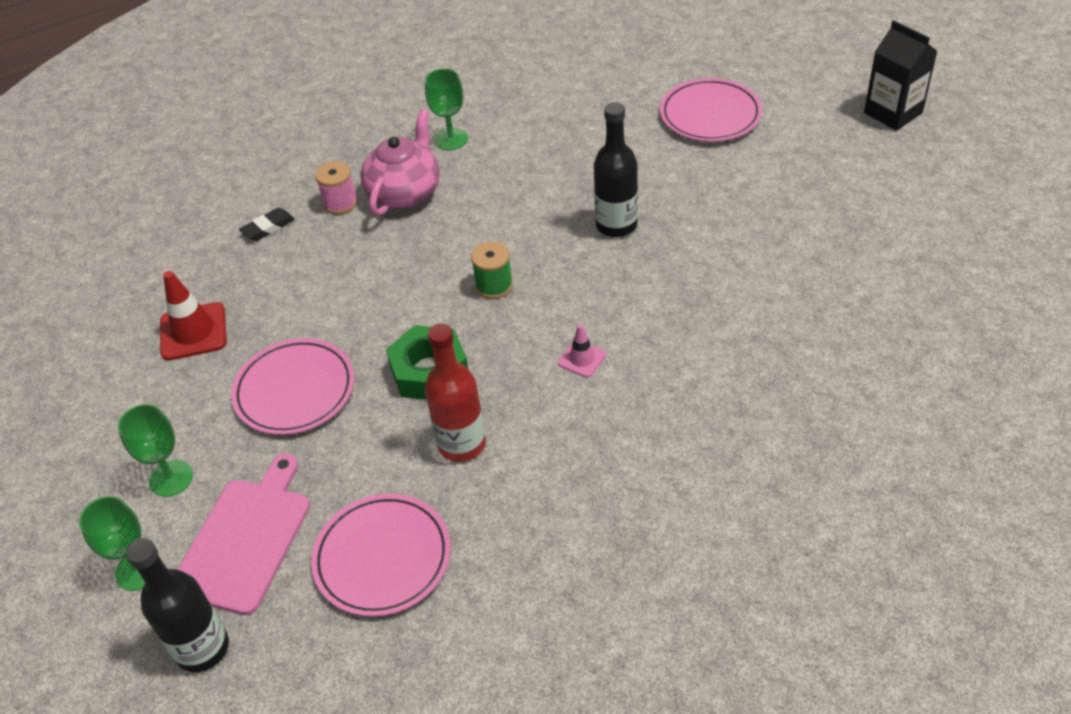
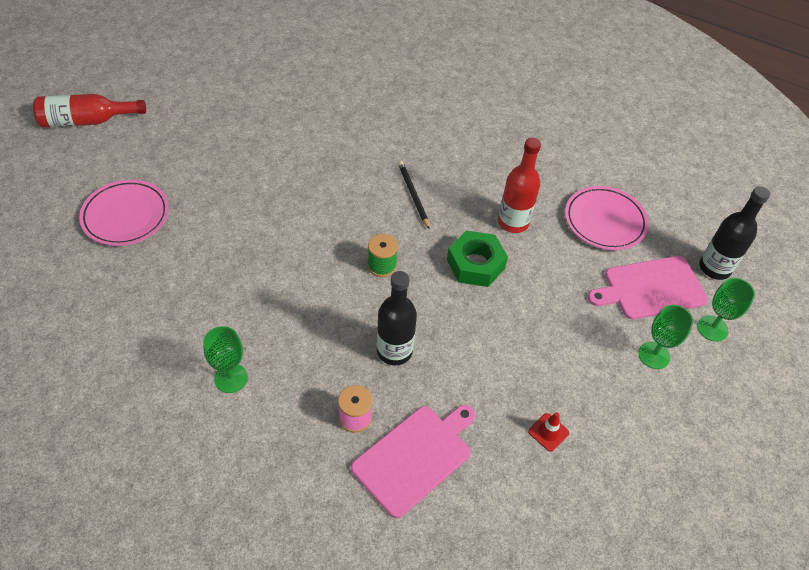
camera: 130 degrees left, 5 degrees up
(193, 332) = (548, 432): red traffic cone -> red traffic cone, size x0.57
(268, 227) = (414, 457): black eraser -> pink cutting board
(295, 390) = (544, 329): pink plate -> none
(405, 192) = (316, 375): pink teapot -> none
(582, 359) = (413, 195): pink traffic cone -> black pencil
(616, 225) = (283, 224): black bottle -> black bottle (394, 351)
(893, 113) = (86, 121): black carton -> red bottle

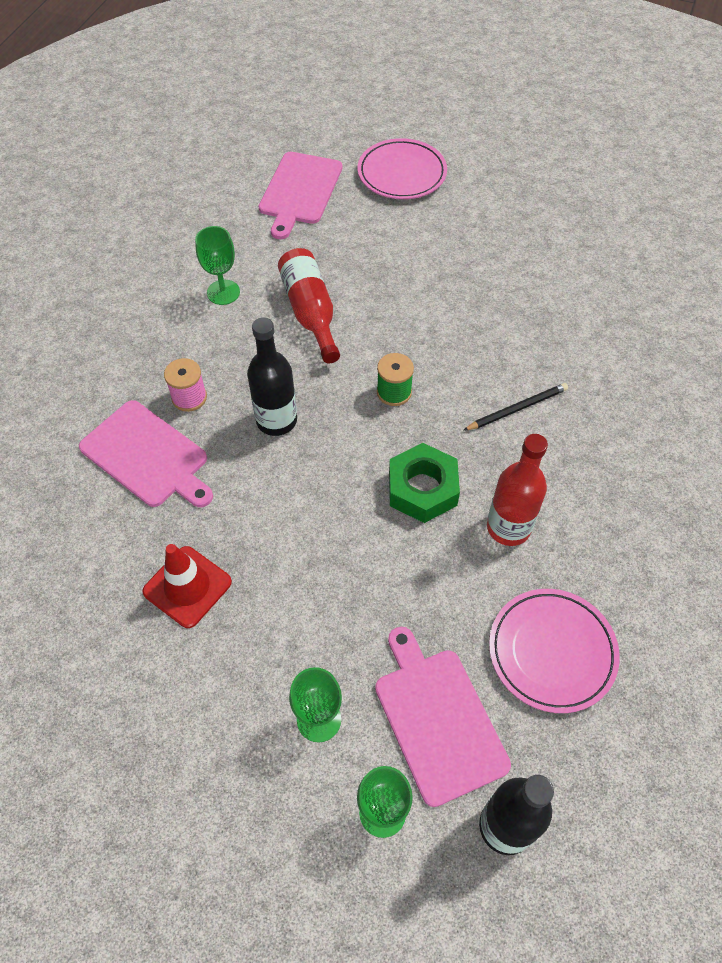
camera: 85 degrees right, 5 degrees up
(86, 121) = (519, 114): red bottle -> red bottle (310, 312)
(113, 298) = (300, 191): none -> pink cutting board
(548, 432) = (187, 587): red traffic cone -> red traffic cone, size x1.77

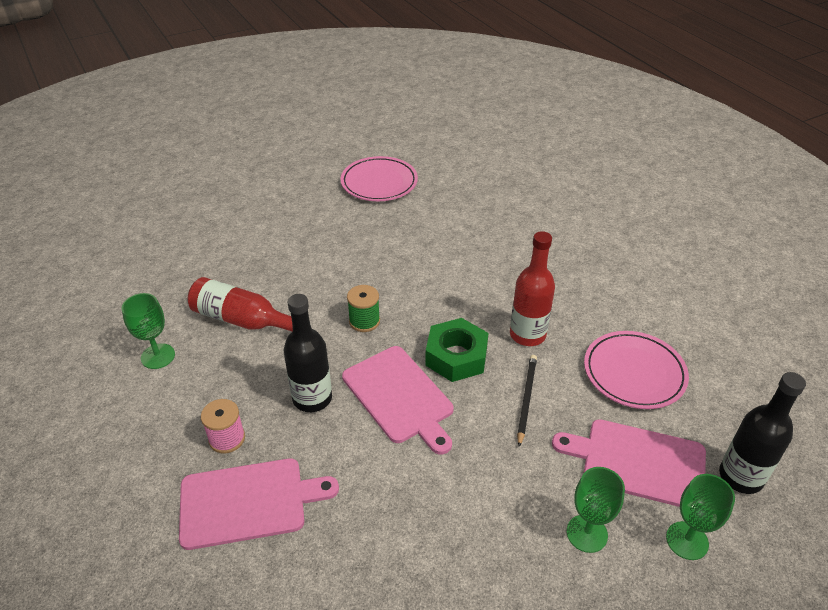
camera: 50 degrees left, 15 degrees down
(187, 587) = (399, 550): red traffic cone -> none
(300, 191) = (131, 258): pink cutting board -> pink cutting board (400, 396)
(402, 173) = (194, 204): pink plate -> pink plate (379, 183)
(517, 408) = (445, 274): black pencil -> black pencil (526, 399)

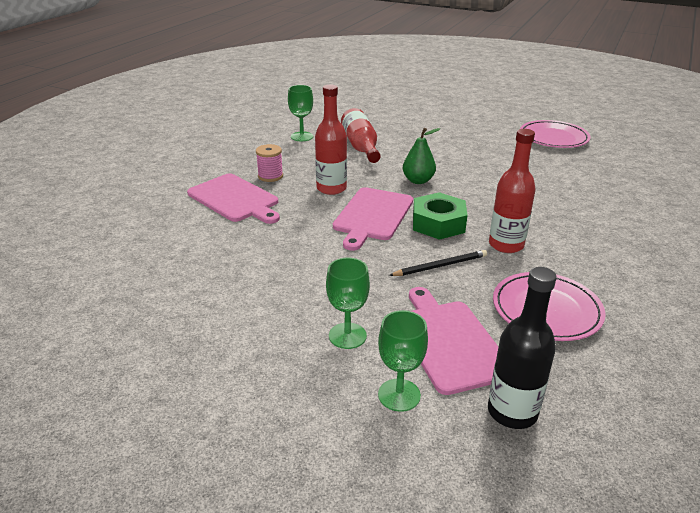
camera: 55 degrees right, 10 degrees down
(312, 398) = (331, 188): black bottle -> red bottle
(364, 321) = (418, 181): green spool -> green pear

